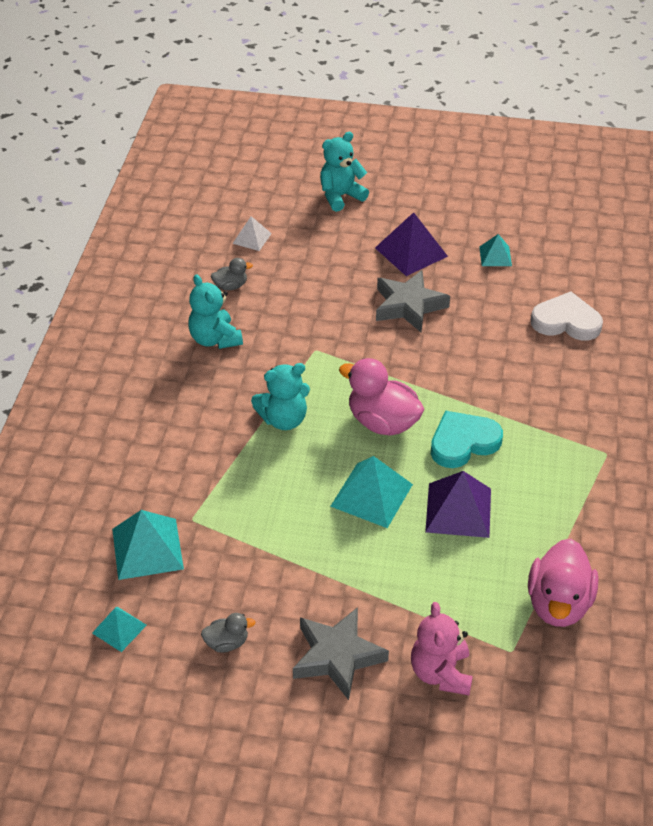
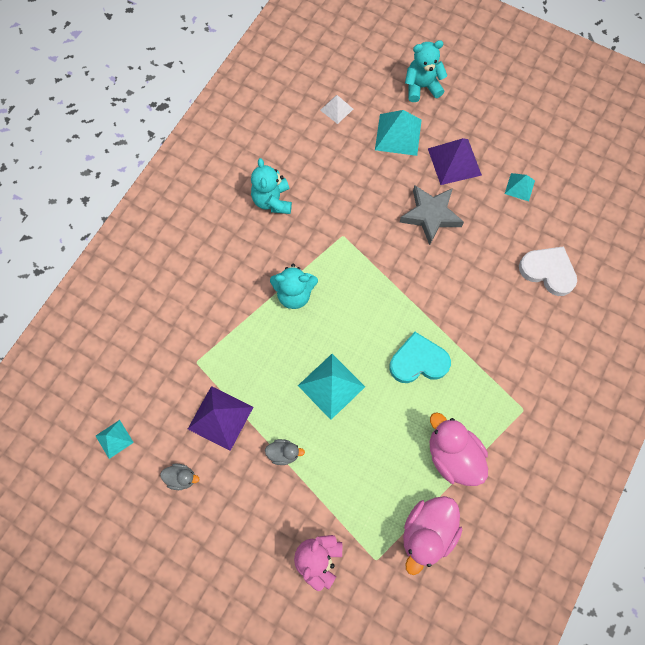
camera: 20 degrees right, 25 degrees up
(147, 548) = (157, 377): turquoise pyramid -> turquoise pyramid (398, 134)
(230, 286) = (303, 152): grey duck -> grey duck (284, 453)
(337, 656) = (252, 518): grey star -> none
(382, 422) = (366, 321): pink duck -> pink duck (452, 455)
(458, 510) = (389, 422): purple pyramid -> purple pyramid (220, 418)

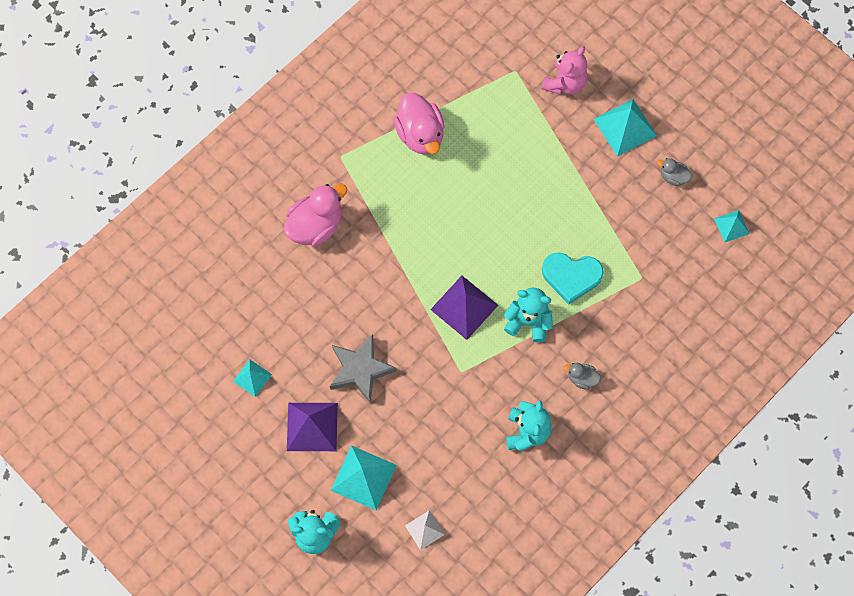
camera: 165 degrees left, 0 degrees up
(220, 418) = (628, 220): purple pyramid -> purple pyramid (464, 307)
(284, 453) = (575, 174): grey duck -> grey duck (582, 378)
(331, 386) = (515, 222): turquoise pyramid -> turquoise pyramid (625, 127)
(418, 361) = (424, 224): turquoise heart -> turquoise heart (571, 276)
(427, 532) = (464, 80): pink duck -> pink duck (315, 225)
(548, 271) = (261, 278): white heart -> none

